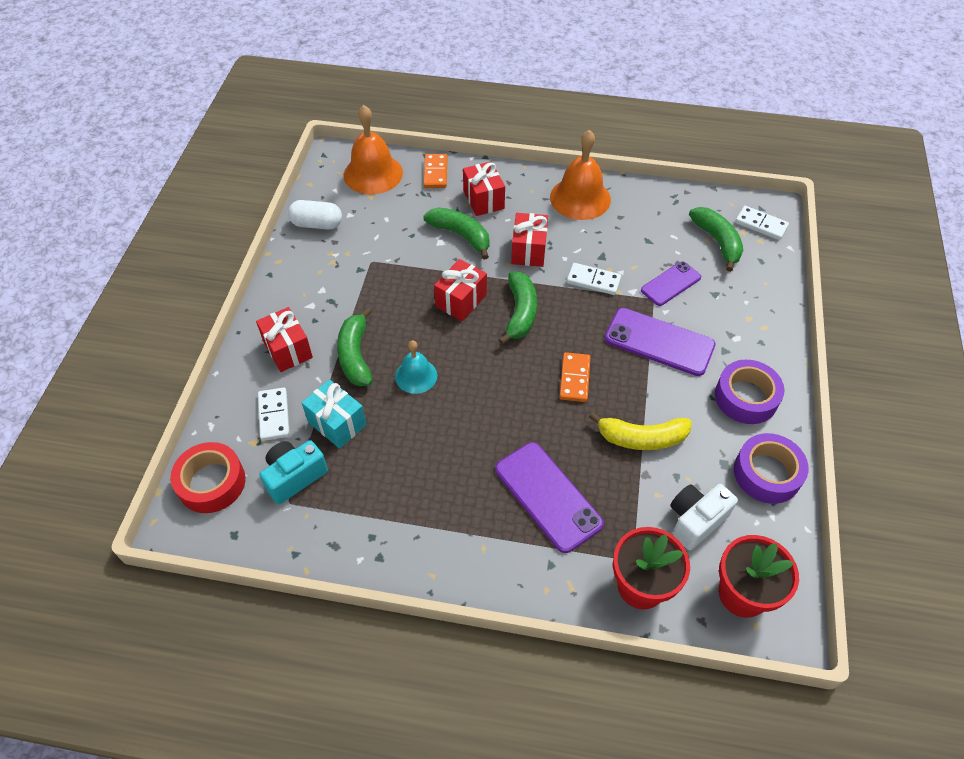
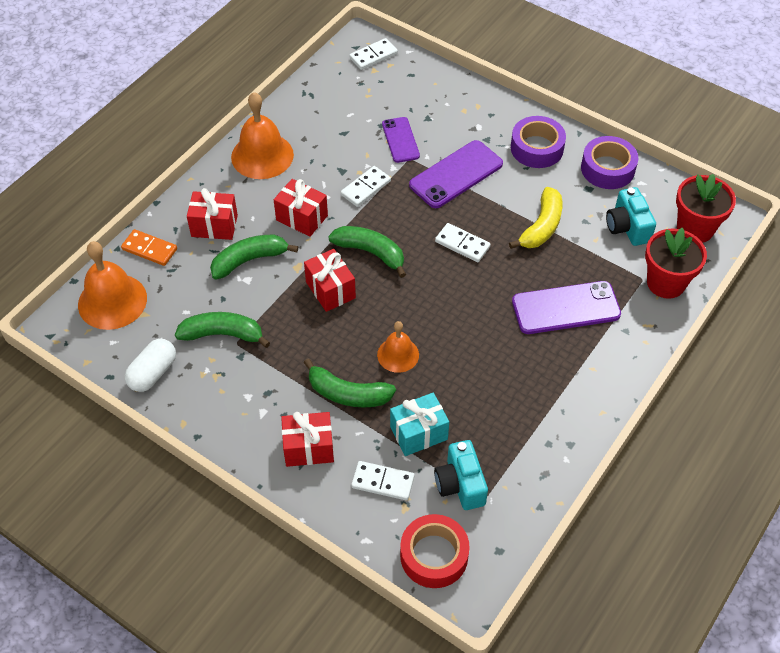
camera: 65 degrees left, 0 degrees up
(416, 376) = (398, 354): turquoise bell -> orange bell
(575, 378) = (462, 244): orange domino -> white domino
(695, 520) = (627, 227): white camera -> turquoise camera
(717, 241) = (374, 90): green banana -> green banana (222, 334)

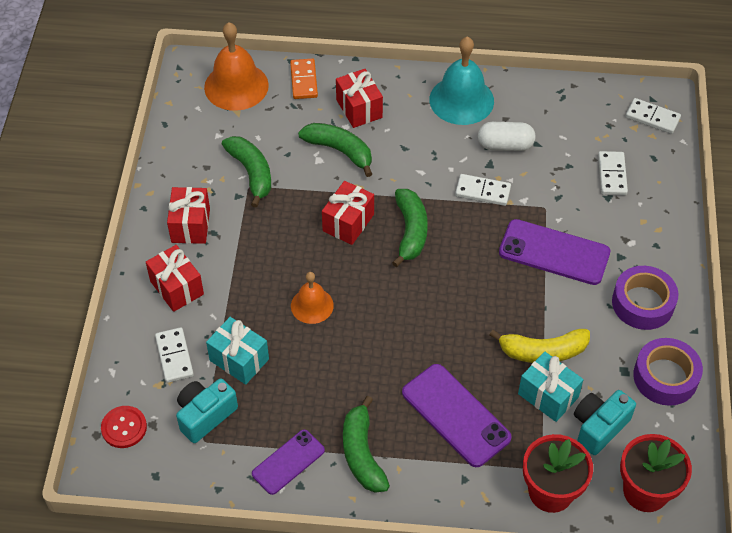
camera: 60 degrees right, 0 degrees up
(153, 373) = (185, 148): white capsule -> white capsule (505, 145)
(262, 155) = (461, 100): orange bell -> turquoise bell
(302, 218) = (412, 163): red gift -> red gift (190, 225)
(348, 394) = (247, 289): green banana -> green banana (362, 454)
(400, 140) = (562, 189): purple phone -> purple phone (288, 462)
(434, 555) = (124, 427): red tape -> red button
(462, 244) = (472, 296): white domino -> white domino (612, 175)
(582, 243) = (548, 395): none -> turquoise gift

